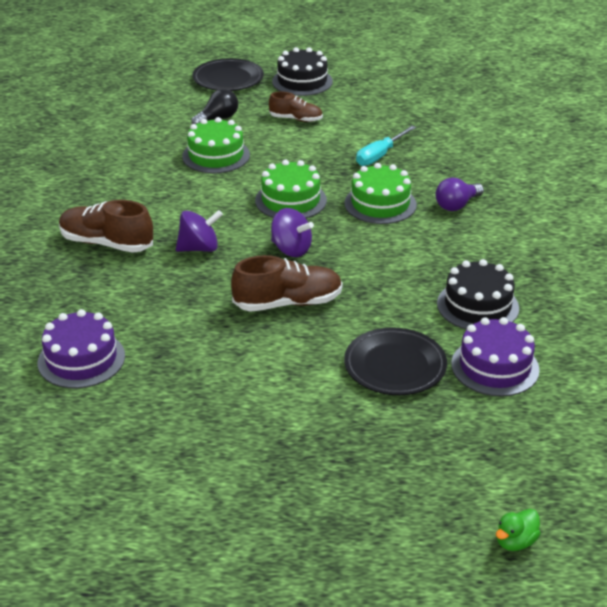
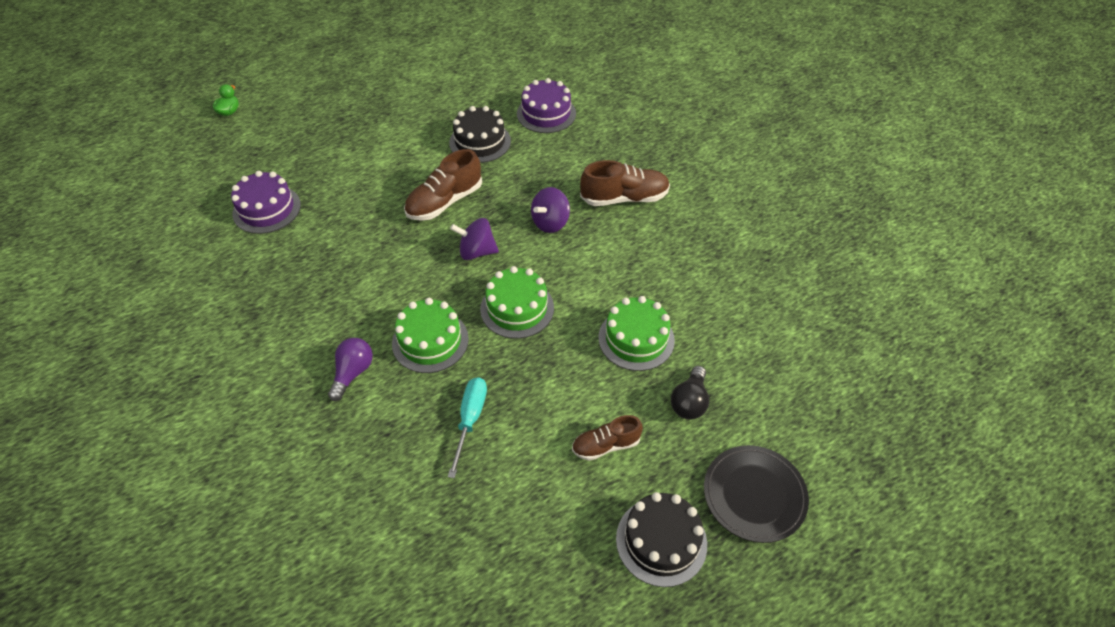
camera: 150 degrees right, 15 degrees up
(395, 366) = (339, 183): black plate -> none
(477, 306) = (295, 257): black cake -> black cake (480, 142)

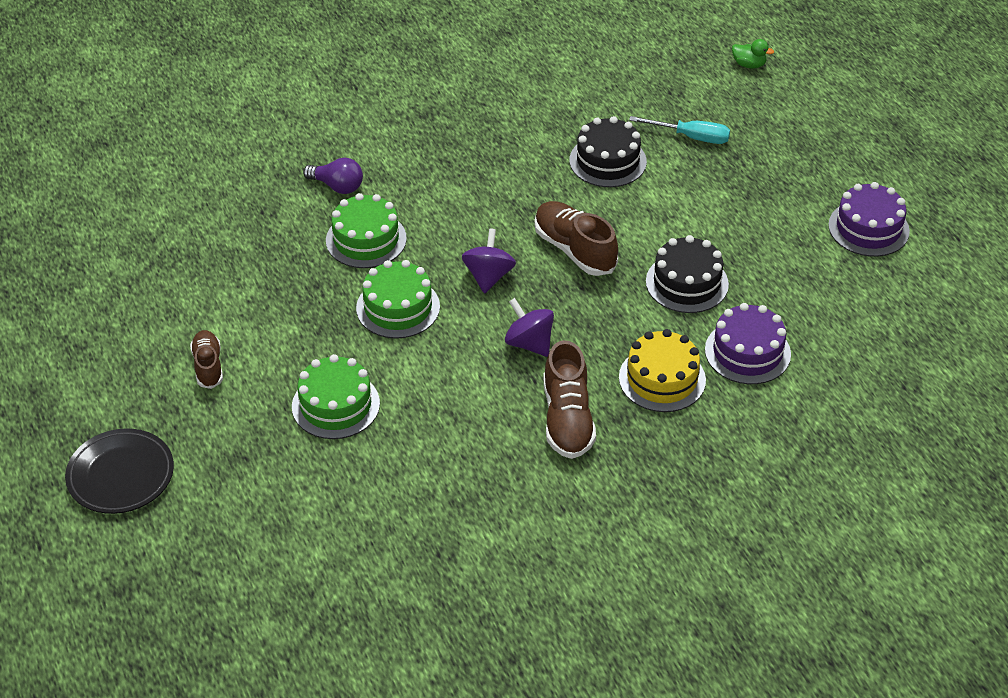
camera: 95 degrees right, 5 degrees down
(267, 209) = (575, 110): purple cake -> purple cake (868, 228)
(470, 420) = (263, 268): turquoise screwdriver -> turquoise screwdriver (691, 137)
(577, 152) = (662, 379): none -> yellow cake
(661, 541) = (97, 396): black cake -> black cake (608, 161)
(689, 402) = (242, 440): black light bulb -> none

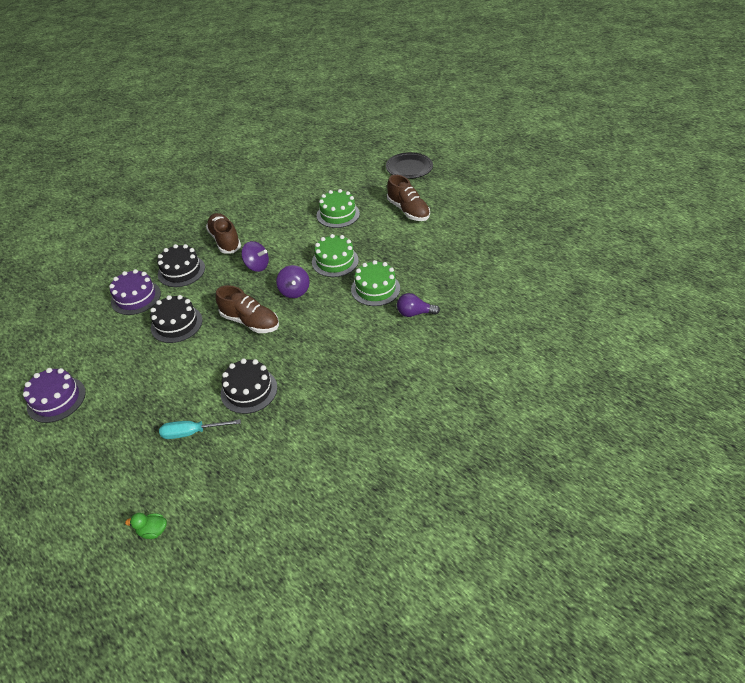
camera: 160 degrees right, 0 degrees up
(208, 366) = (408, 211): brown shoe -> brown shoe, size x1.60
(662, 379) = (181, 271): yellow cake -> black cake

